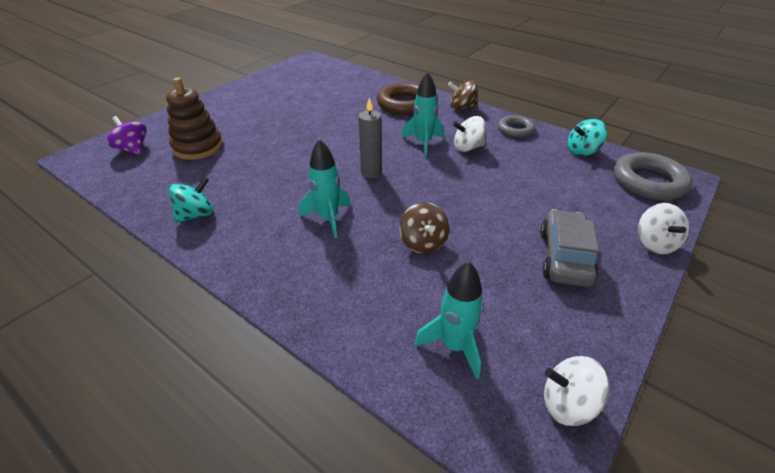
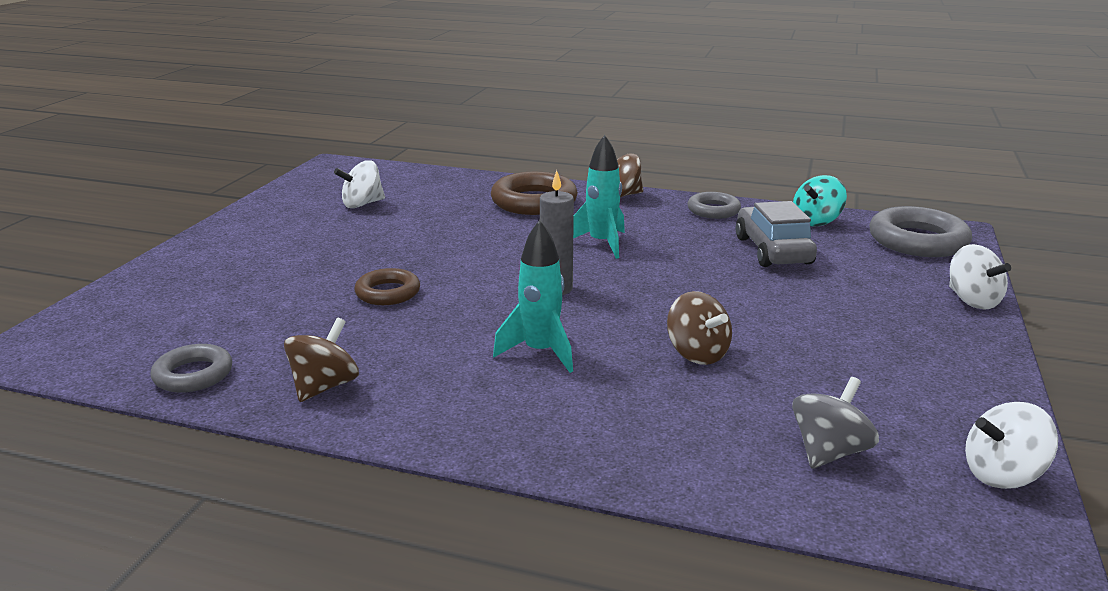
camera: 20 degrees left, 15 degrees down
(133, 149) = (125, 323): purple spinning top -> none
(140, 191) = (193, 375): none -> grey ring
(196, 215) = (324, 386): turquoise spinning top -> brown spinning top
(198, 147) = (244, 301): brown stacking toy -> none
(274, 156) = (388, 293): none -> brown ring
(454, 346) = (829, 452): turquoise rocket -> grey spinning top
(467, 148) = (667, 239): white spinning top -> white spinning top (362, 204)
(564, 257) = (883, 334): grey car -> grey car (773, 250)

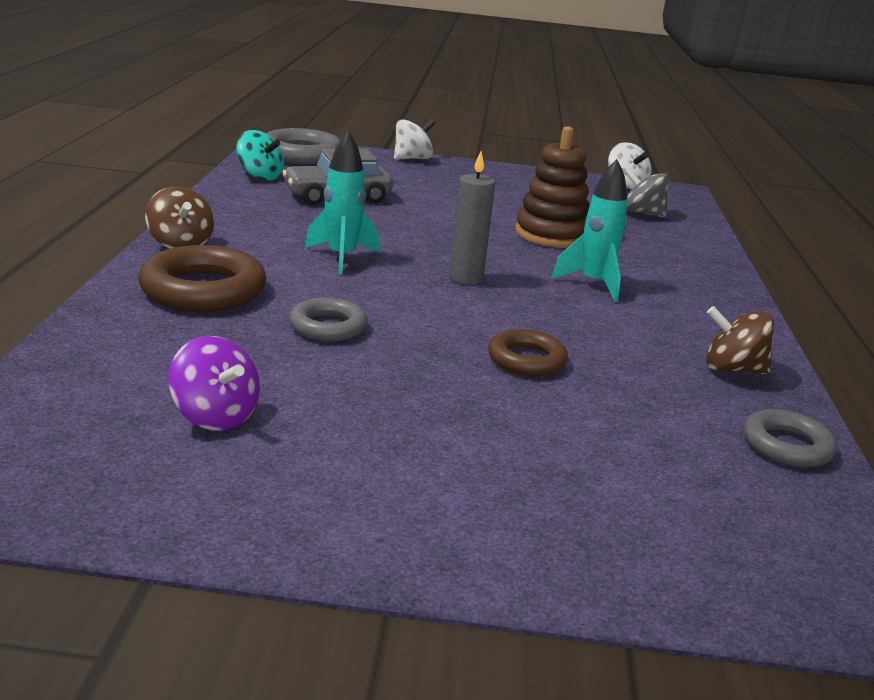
camera: 105 degrees left, 0 degrees up
(362, 204) = (215, 416): white spinning top -> purple spinning top
(697, 354) = (551, 234): brown spinning top -> brown stacking toy
(713, 210) = (232, 208): grey ring -> grey ring (328, 327)

